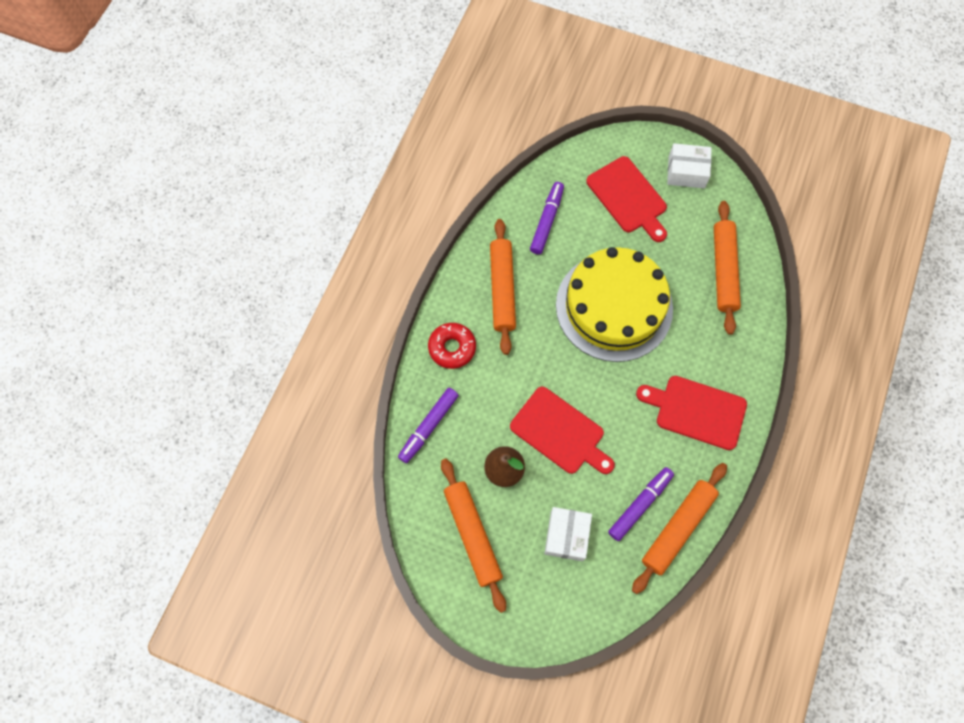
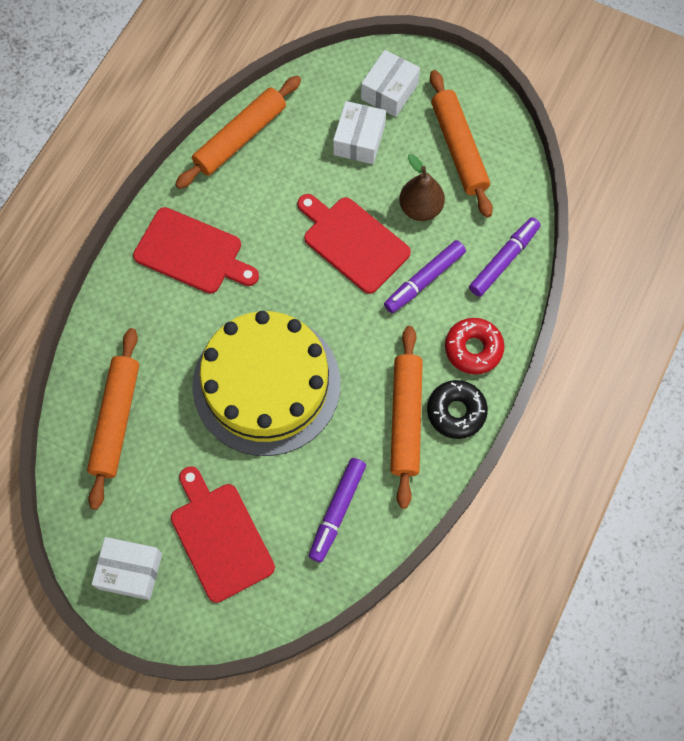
camera: 175 degrees left, 0 degrees up
(463, 297) = (456, 412): none -> black donut
(543, 593) = (389, 91): none -> white box
(640, 505) = (276, 163): purple marker -> purple marker (424, 280)

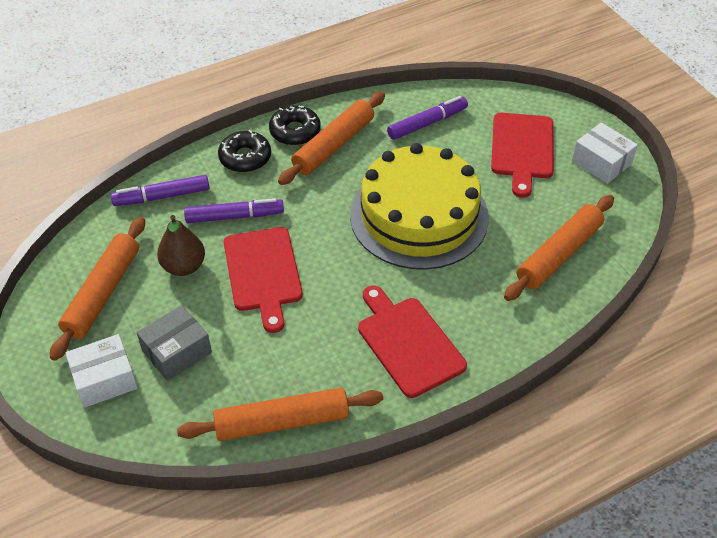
camera: 145 degrees left, 20 degrees down
(359, 140) = (177, 351): white box -> grey box
(473, 349) = (245, 158): red donut -> black donut

